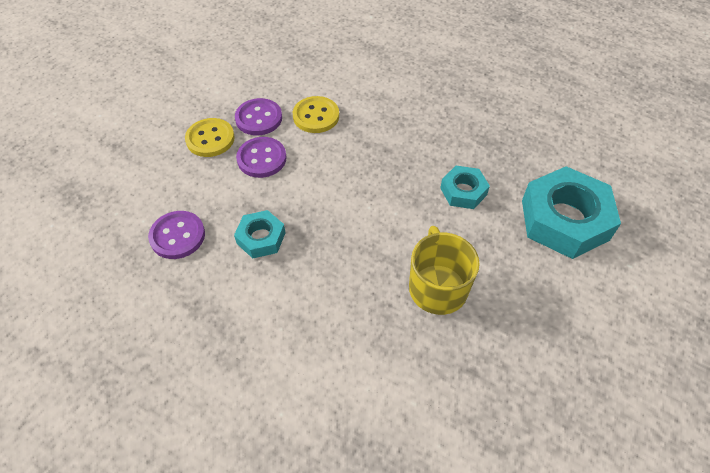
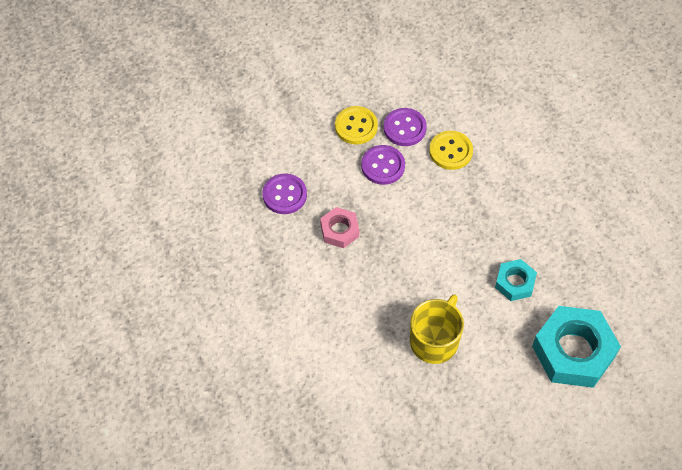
camera: 35 degrees right, 5 degrees up
(261, 238) = (339, 230): turquoise nut -> pink nut

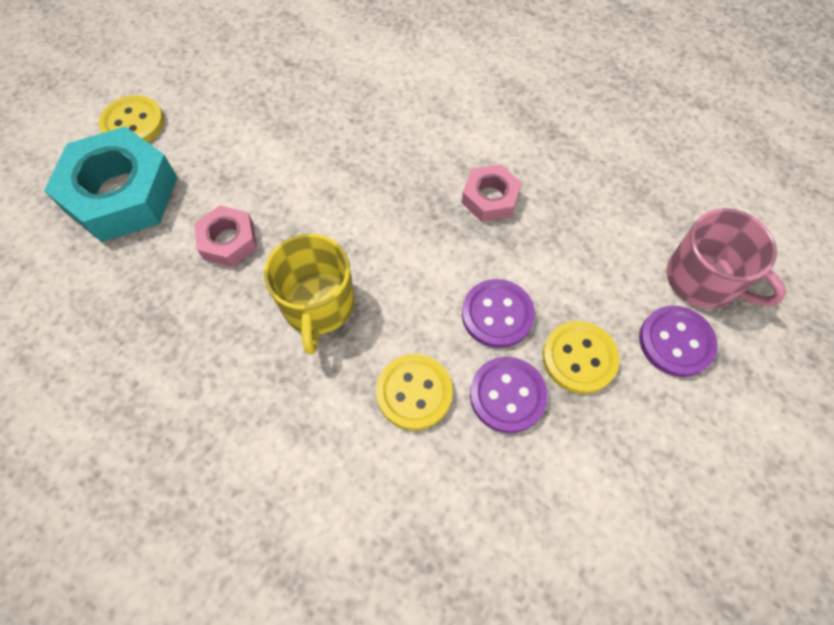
camera: 150 degrees right, 5 degrees up
(258, 129) = (703, 279): none -> pink mug
(284, 195) = (591, 208): purple button -> purple button (676, 342)
(434, 340) = (298, 131): yellow mug -> yellow mug (318, 305)
(515, 283) = (228, 241): turquoise nut -> pink nut
(549, 408) = (133, 123): none -> yellow button

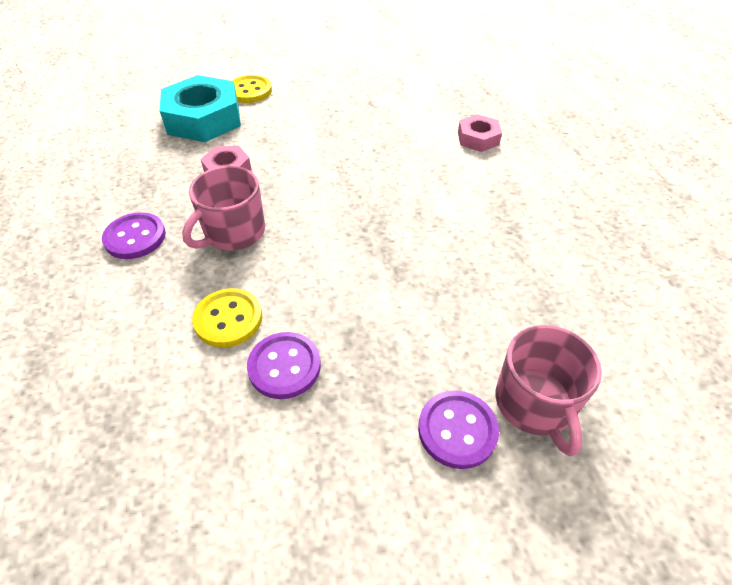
camera: 40 degrees right, 15 degrees down
(318, 305) = (234, 232): yellow mug -> pink mug
(490, 198) = (415, 241): pink nut -> pink nut (478, 138)
(497, 314) = (337, 312): purple button -> purple button (135, 237)
(579, 358) = (364, 382): yellow button -> none

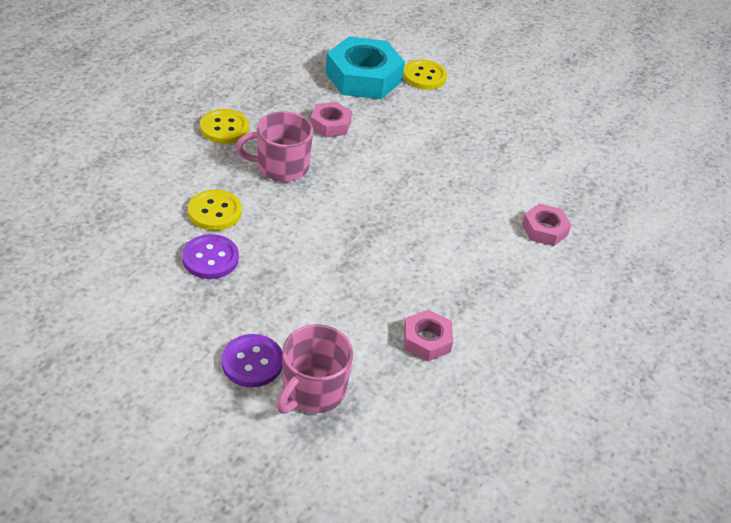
camera: 40 degrees right, 5 degrees down
(135, 237) = (224, 128): purple button -> yellow button
(536, 278) = (427, 340): none -> pink nut

